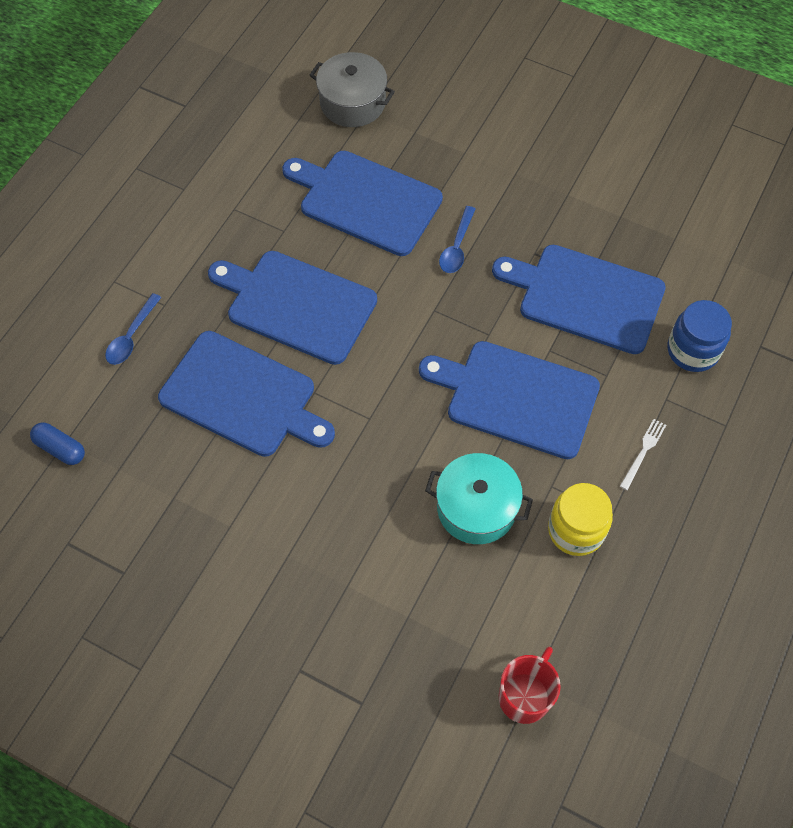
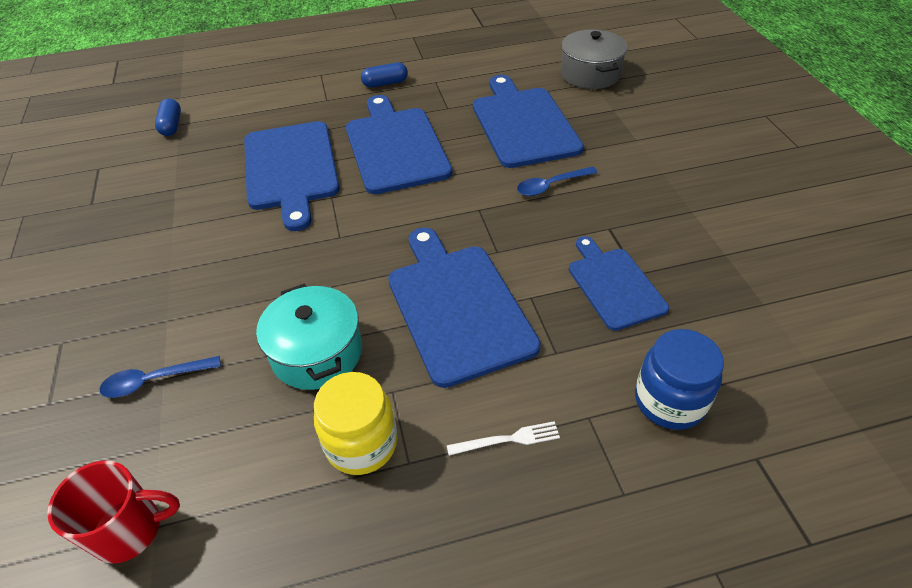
camera: 50 degrees right, 15 degrees down
(131, 336) = (287, 102): blue spoon -> blue spoon (154, 380)
(191, 245) = (385, 83): none -> blue capsule
(585, 297) = (614, 285): blue cutting board -> blue cutting board, size x0.62

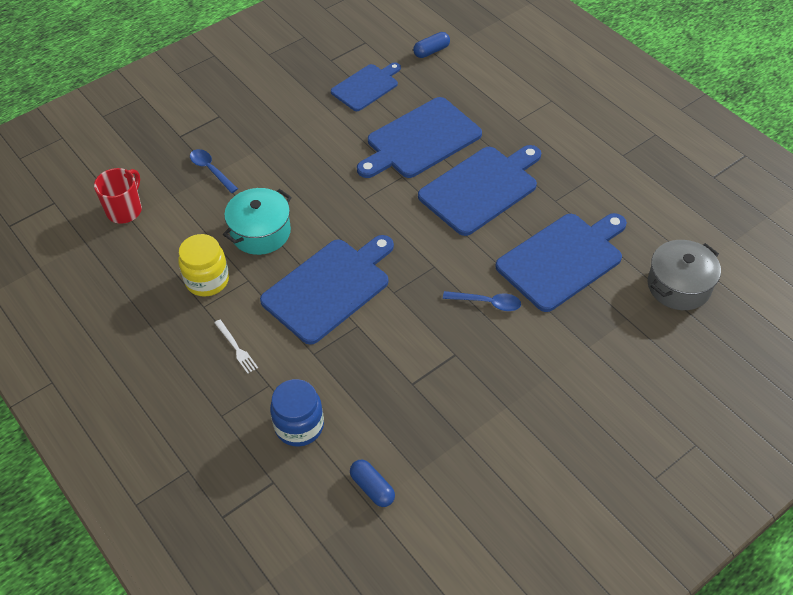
camera: 65 degrees right, 5 degrees up
(130, 530) = (125, 210): red mug -> red mug turned 120 degrees counterclockwise
(385, 83) = (565, 146): blue capsule -> blue capsule (372, 488)
(551, 186) = (487, 303): blue spoon -> blue spoon turned 150 degrees clockwise
(614, 285) = (392, 371): blue cutting board -> blue cutting board (366, 86)

